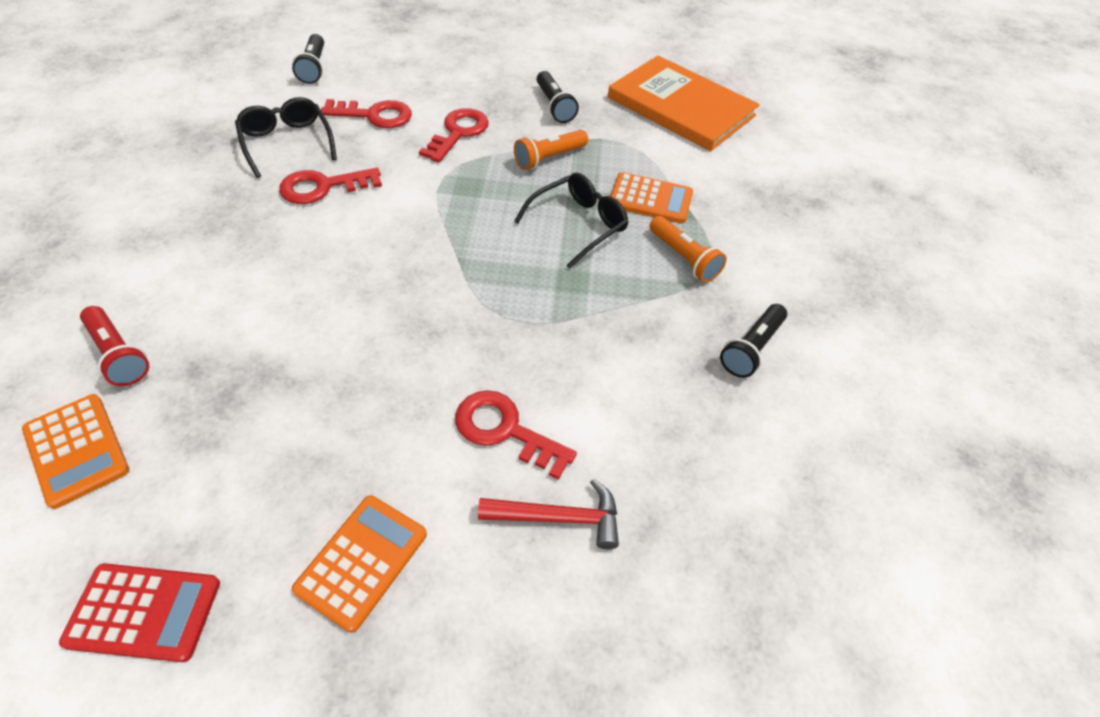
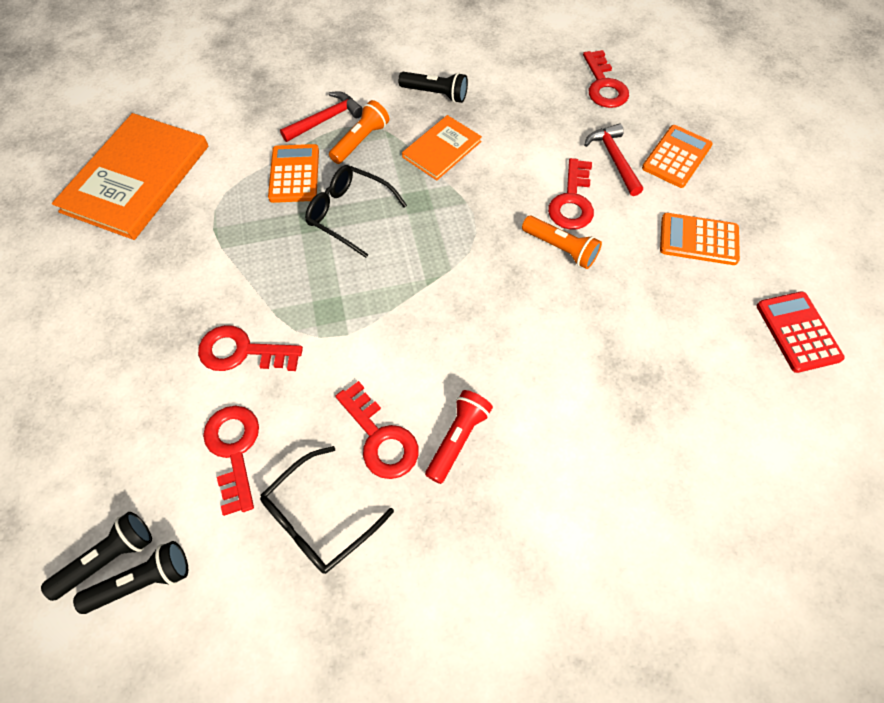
camera: 105 degrees left, 10 degrees up
(76, 450) = (744, 450): orange calculator -> orange calculator (676, 157)
(119, 354) = (658, 484): red flashlight -> red flashlight (457, 439)
(549, 158) = (260, 260): orange flashlight -> orange flashlight (560, 248)
(554, 106) = (164, 281): black flashlight -> black flashlight (108, 558)
(646, 325) = (442, 149): none -> orange book
(726, 580) = (604, 85): none -> red key
(727, 238) = (326, 120): none -> red hammer

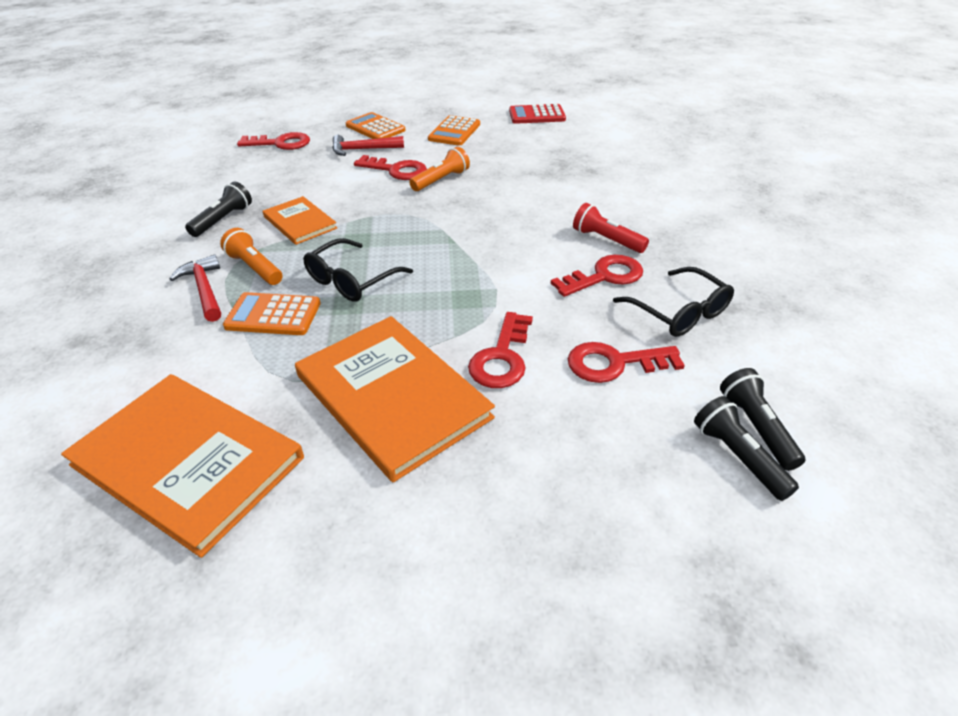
camera: 80 degrees left, 20 degrees down
(194, 279) = (392, 396): none -> orange book

